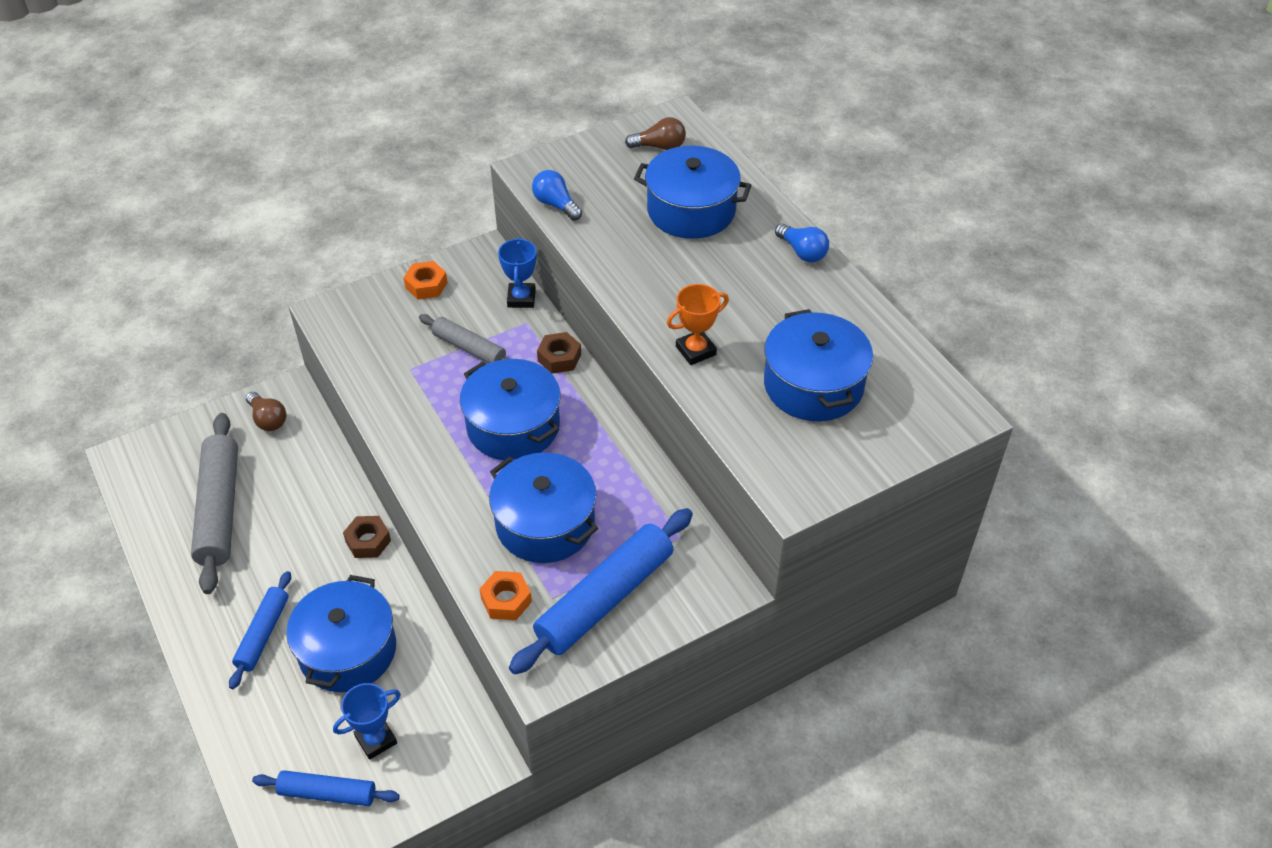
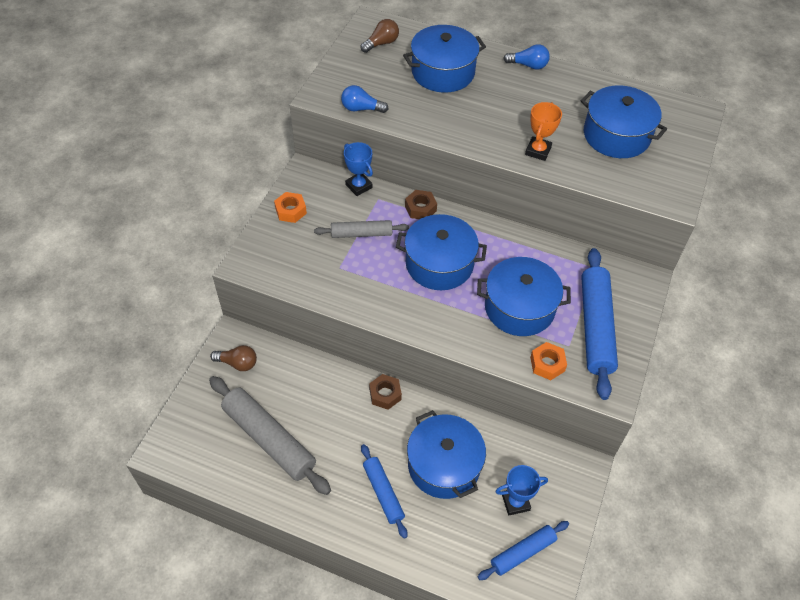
camera: 40 degrees left, 5 degrees up
(376, 740) = (515, 502): blue trophy -> blue trophy turned 60 degrees clockwise

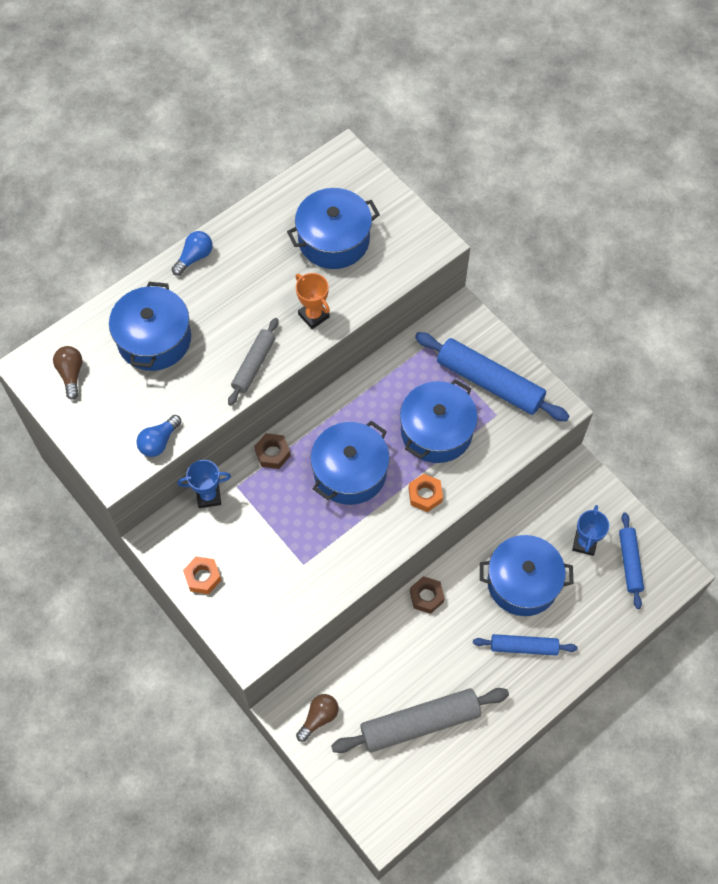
camera: 60 degrees left, 10 degrees up
(361, 234) = (273, 523): grey rolling pin -> grey rolling pin (254, 365)
(547, 364) = (506, 442): orange nut -> orange nut (425, 495)

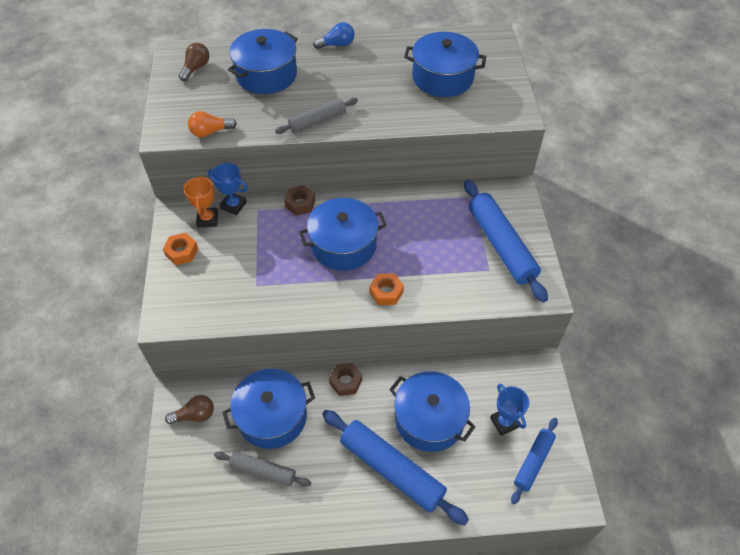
camera: 35 degrees right, 10 degrees down
(159, 442) = (210, 132): blue light bulb -> orange light bulb
(313, 316) = (387, 113): orange trophy -> orange trophy (207, 219)
(420, 723) = (263, 471): grey rolling pin -> grey rolling pin, size x0.58
(436, 431) = (431, 255): blue pot -> blue pot (272, 416)
(524, 647) = (392, 469): blue rolling pin -> blue rolling pin, size x1.73
(584, 543) = (504, 422): blue trophy -> blue trophy turned 75 degrees counterclockwise

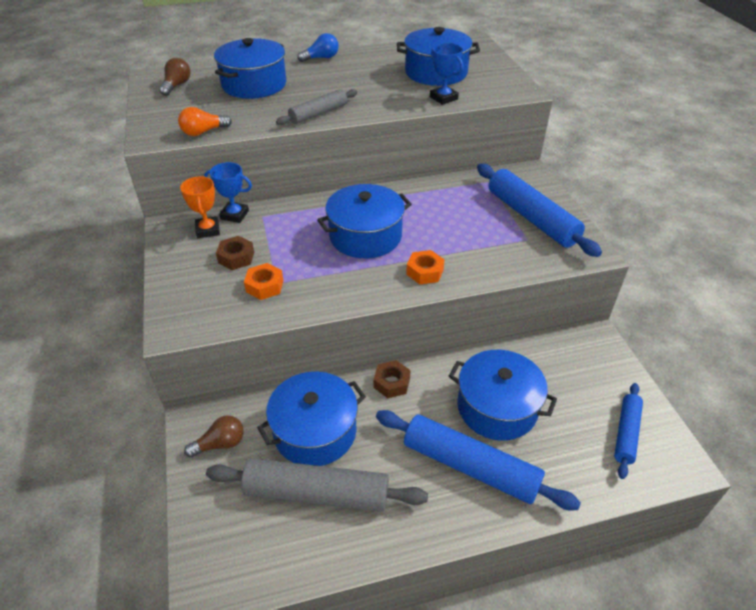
camera: 10 degrees left, 10 degrees down
(181, 252) = (183, 262): orange nut -> orange nut (264, 286)
(263, 471) = (317, 493): grey rolling pin -> grey rolling pin, size x1.73
(300, 204) = (308, 206): brown nut -> brown nut (236, 257)
(504, 422) = (580, 398): blue trophy -> blue trophy (443, 98)

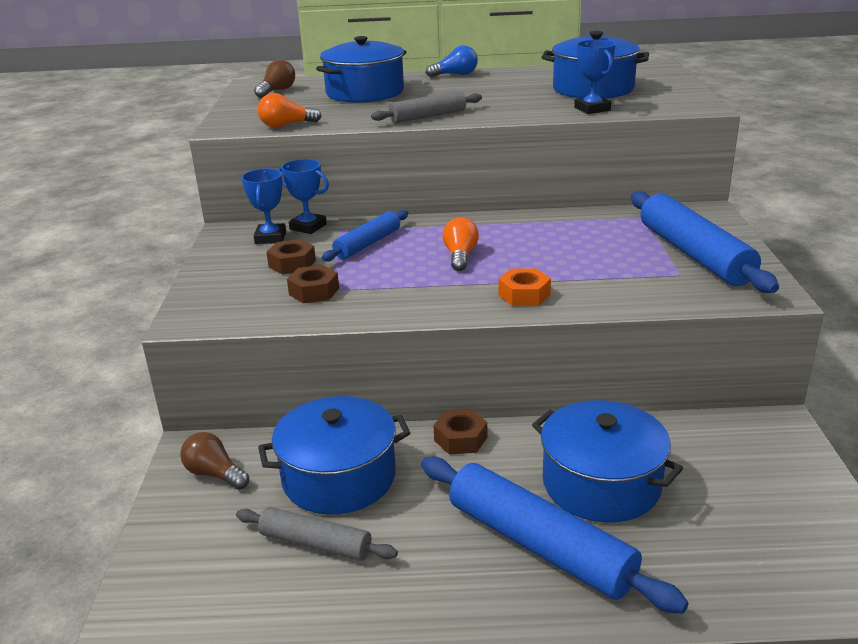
camera: 15 degrees right, 15 degrees down
(208, 230) = (270, 238): orange trophy -> blue trophy
(220, 444) = (214, 474): brown light bulb -> brown light bulb turned 135 degrees counterclockwise
(264, 286) = (314, 291): orange nut -> brown nut
(317, 493) = (316, 543): grey rolling pin -> grey rolling pin, size x0.58
(365, 236) = (460, 256): blue pot -> orange light bulb
(626, 433) = (794, 540): blue rolling pin -> blue rolling pin (368, 244)

